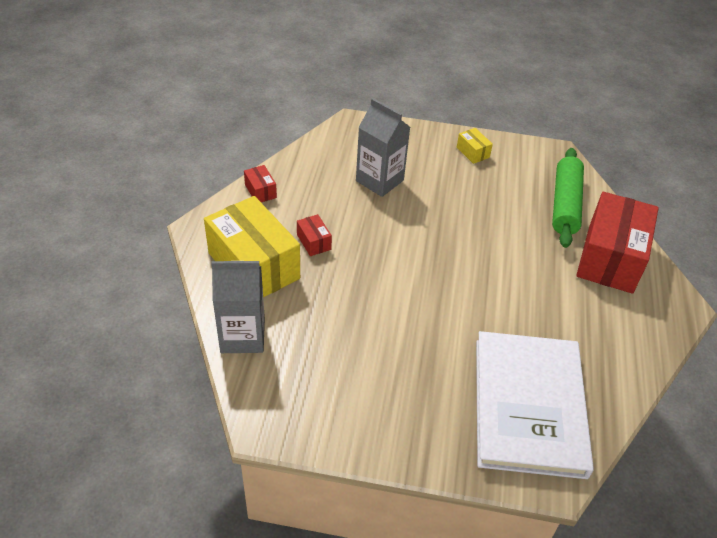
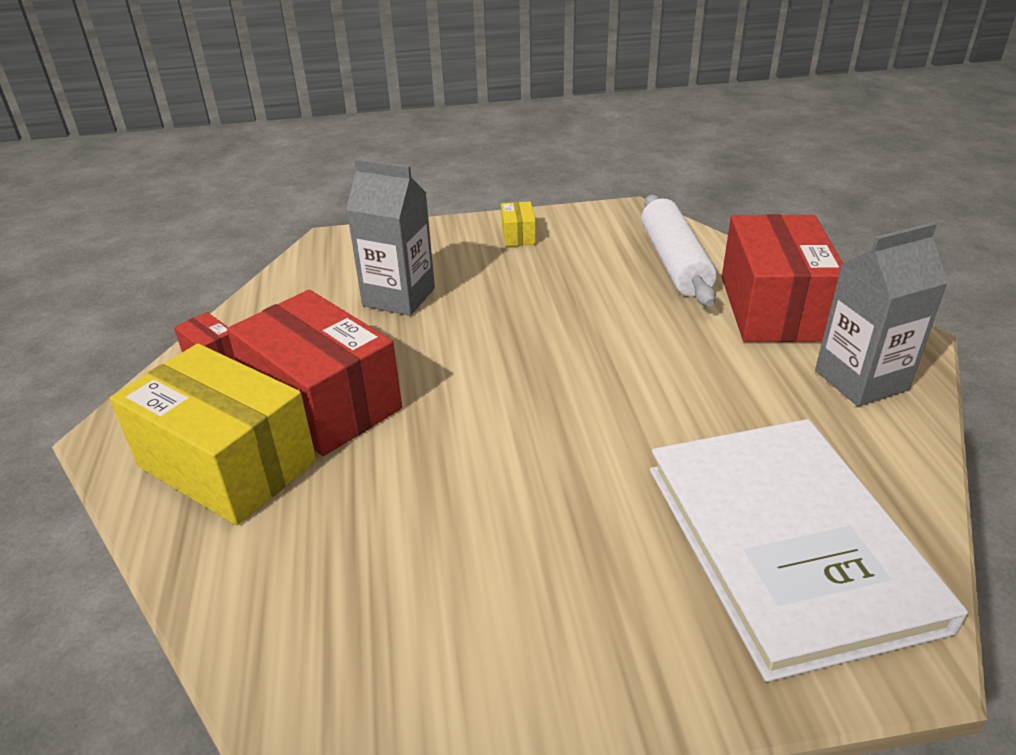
camera: 15 degrees left, 10 degrees down
(242, 336) = (235, 587): grey carton -> grey carton (861, 380)
(314, 242) = (323, 401): red box -> red box, size x2.40
(472, 152) = (518, 235): yellow box -> yellow box turned 45 degrees clockwise
(565, 204) = (674, 262): green rolling pin -> white rolling pin

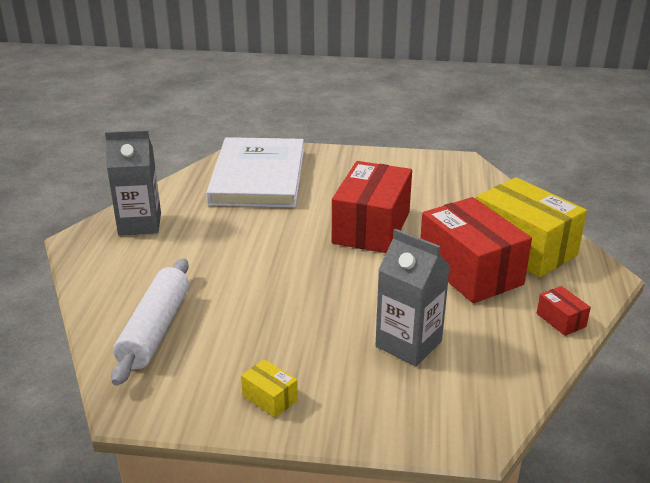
camera: 165 degrees left, 5 degrees down
(518, 235) = (270, 398): yellow box -> yellow box turned 60 degrees counterclockwise
(774, 308) = (129, 275): red box -> red box (371, 227)

